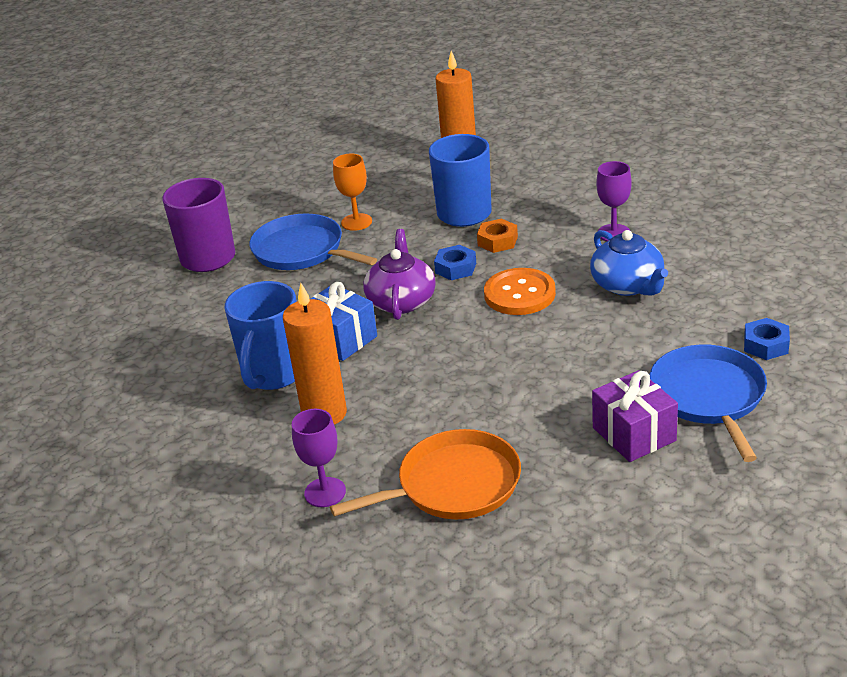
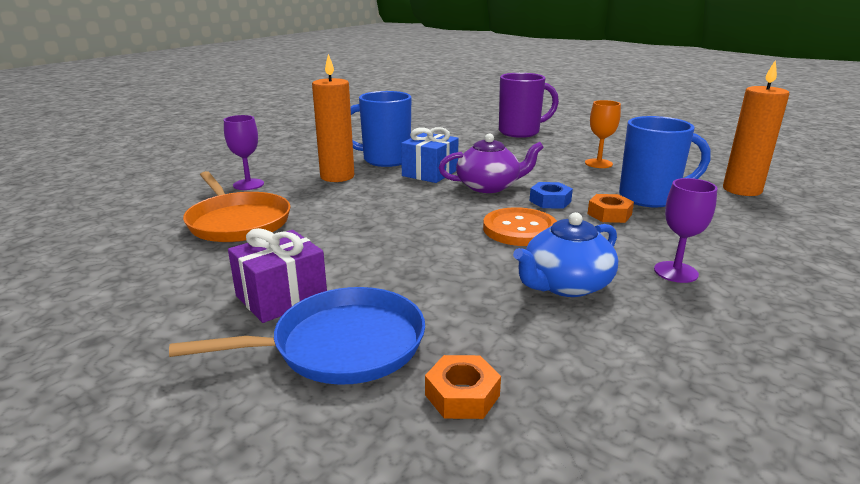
camera: 75 degrees right, 10 degrees down
(302, 251) = (544, 152): blue pan -> none
(766, 345) = (462, 395): blue nut -> orange nut

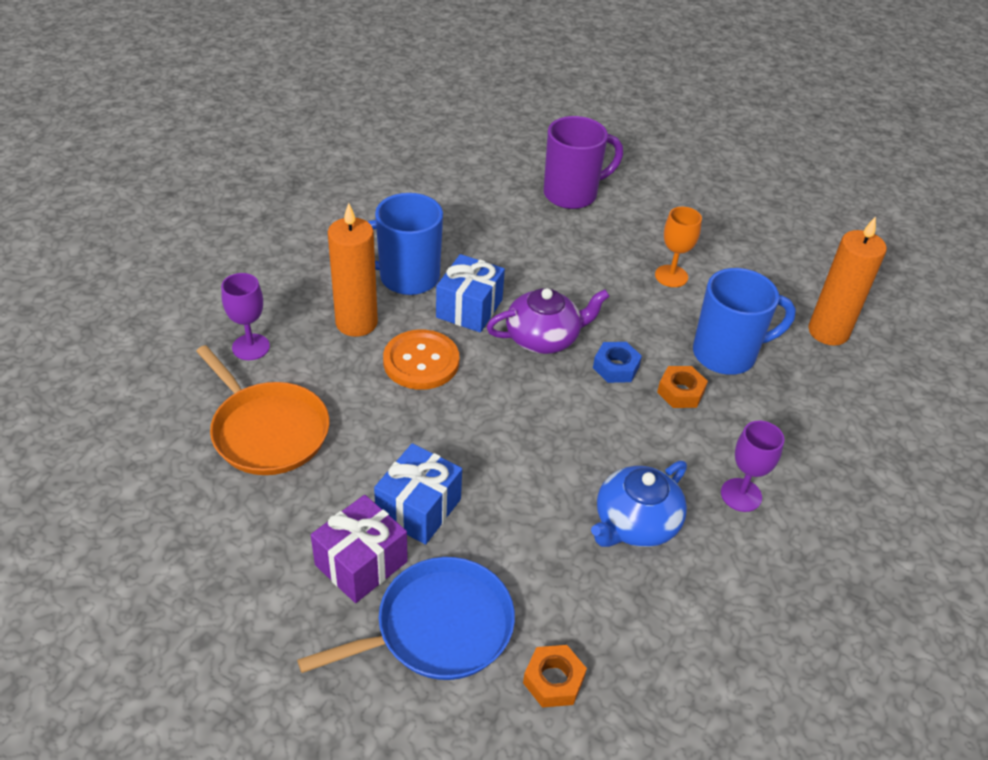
camera: 10 degrees left, 20 degrees up
(351, 267) = (418, 508): none -> blue gift
(519, 229) = (585, 428): orange button -> orange button (421, 362)

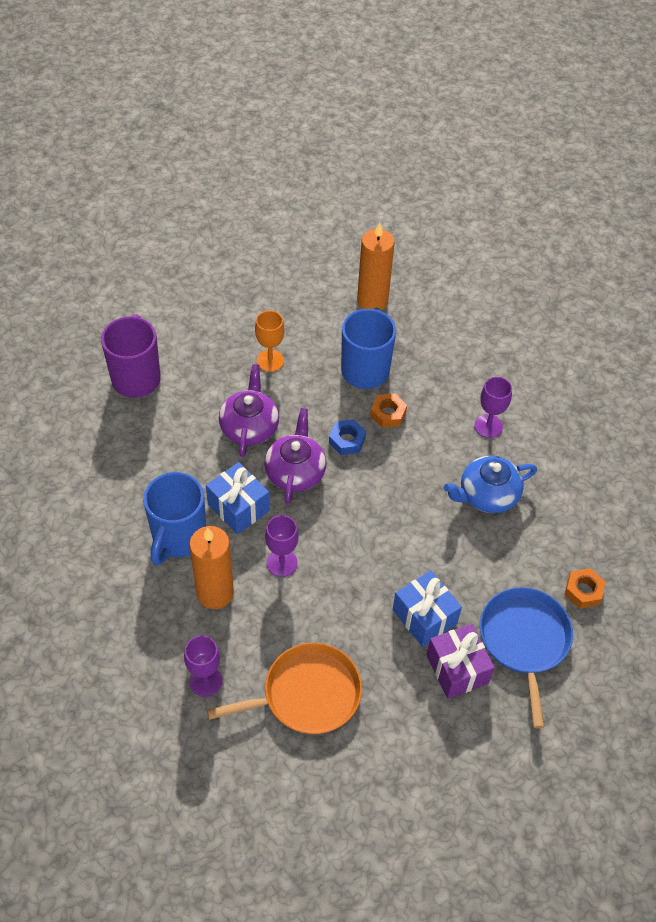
camera: 65 degrees left, 10 degrees up
(421, 362) = (282, 563): orange button -> purple goblet
(575, 286) = (249, 426): none -> purple teapot
(635, 523) = (487, 495): blue teapot -> blue teapot turned 90 degrees clockwise

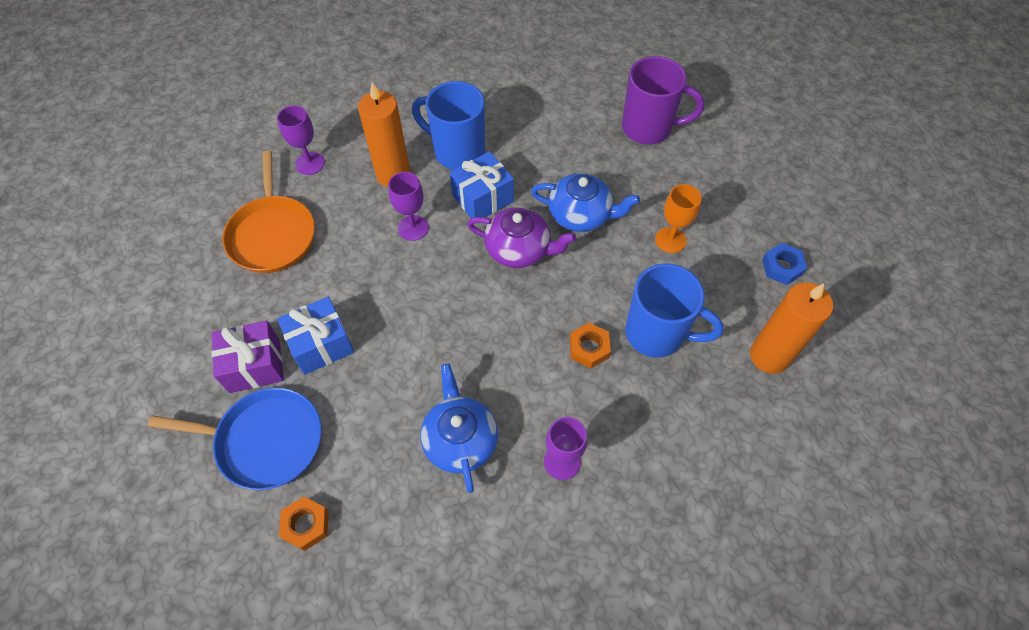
camera: 100 degrees right, 5 degrees up
(249, 426) = (581, 215): purple teapot -> blue teapot
(347, 440) = (554, 301): blue nut -> blue nut (782, 267)

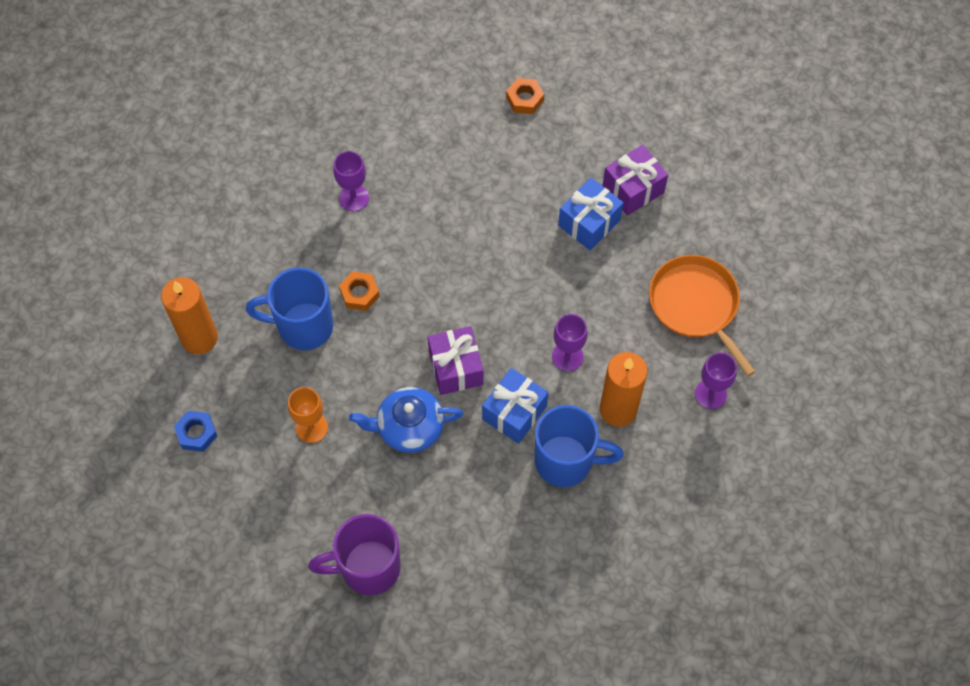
camera: 160 degrees right, 5 degrees up
(265, 441) = (589, 140): blue pan -> none
(460, 439) = (439, 188): blue teapot -> none
(519, 249) = (456, 368): purple teapot -> purple gift

